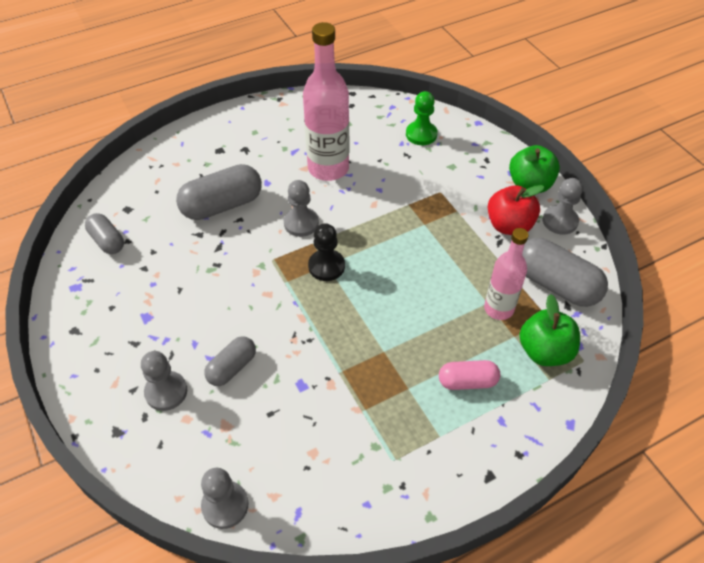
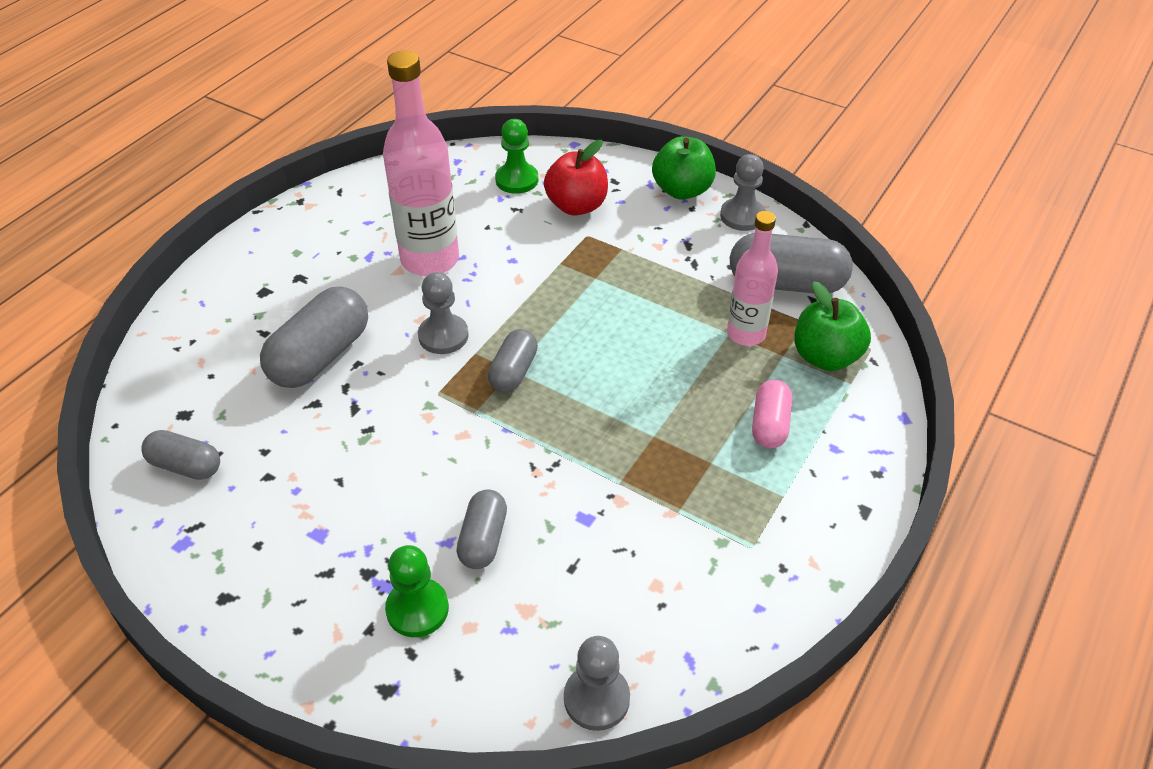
camera: 30 degrees left, 5 degrees down
(166, 392) = (417, 609): grey pawn -> green pawn
(326, 266) = (513, 372): black pawn -> grey capsule
(467, 381) = (769, 425): pink capsule -> pink capsule turned 45 degrees counterclockwise
(509, 225) = (692, 242): red apple -> red apple (576, 206)

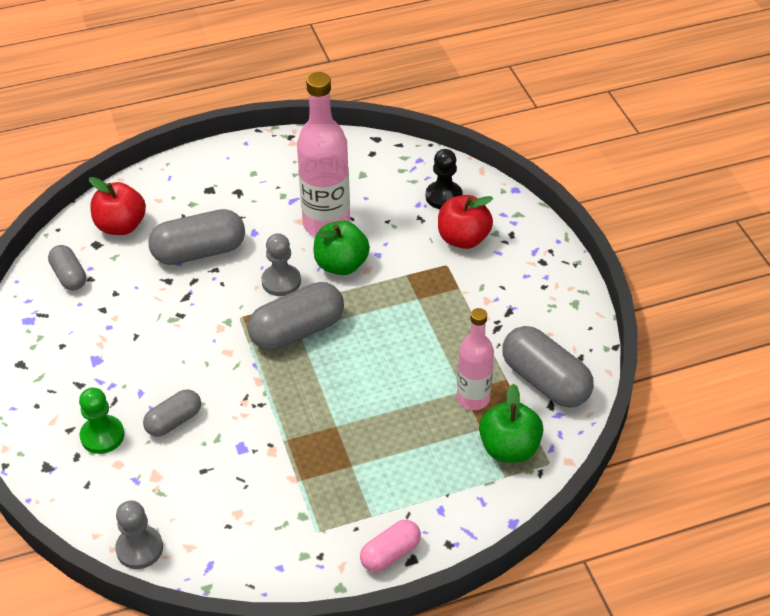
camera: 40 degrees right, 0 degrees up
(195, 379) = (121, 226): none -> red apple
(513, 372) = (297, 331): grey capsule -> grey capsule, size x1.70
(517, 180) = (443, 196): green pawn -> black pawn
(682, 190) = (552, 269): green apple -> green apple (341, 265)
(742, 216) = (573, 313): grey pawn -> none
(769, 425) = (416, 467): pink capsule -> pink capsule (390, 554)

